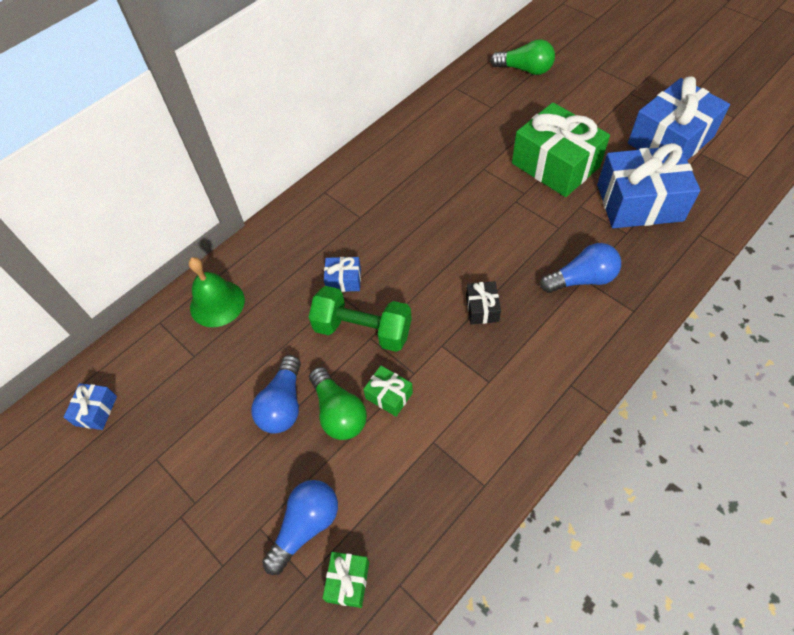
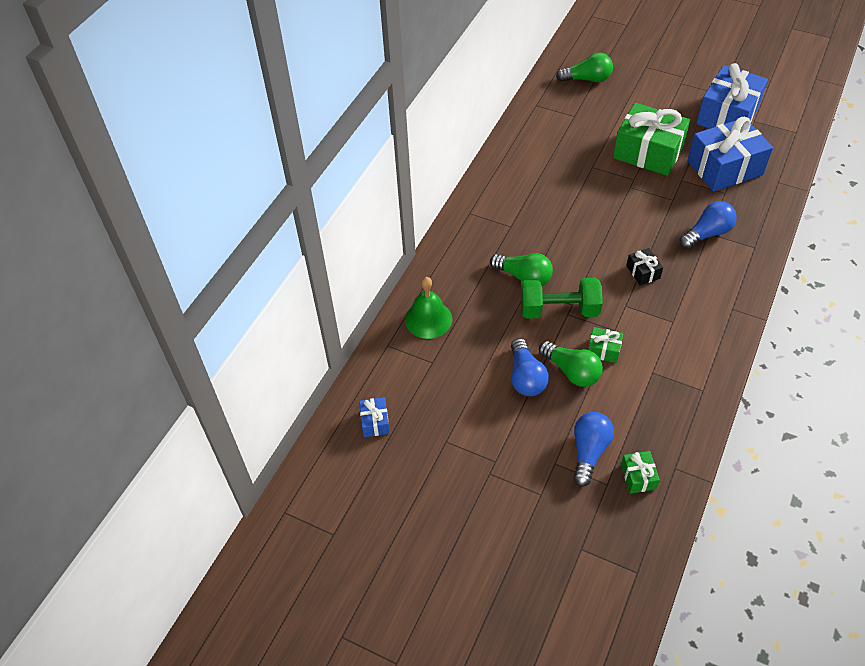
camera: 20 degrees left, 5 degrees down
(344, 280) = (524, 277): blue gift -> green light bulb

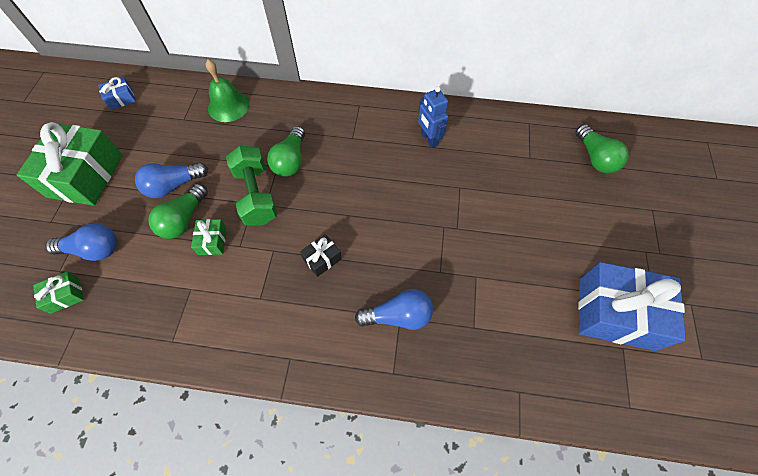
camera: 70 degrees right, 10 degrees up
(532, 173) = (429, 139): none -> blue robot
(648, 152) = (505, 235): green gift -> green gift (85, 176)
(707, 233) = (398, 316): blue light bulb -> blue light bulb turned 45 degrees counterclockwise
(725, 168) = (516, 322): blue gift -> none

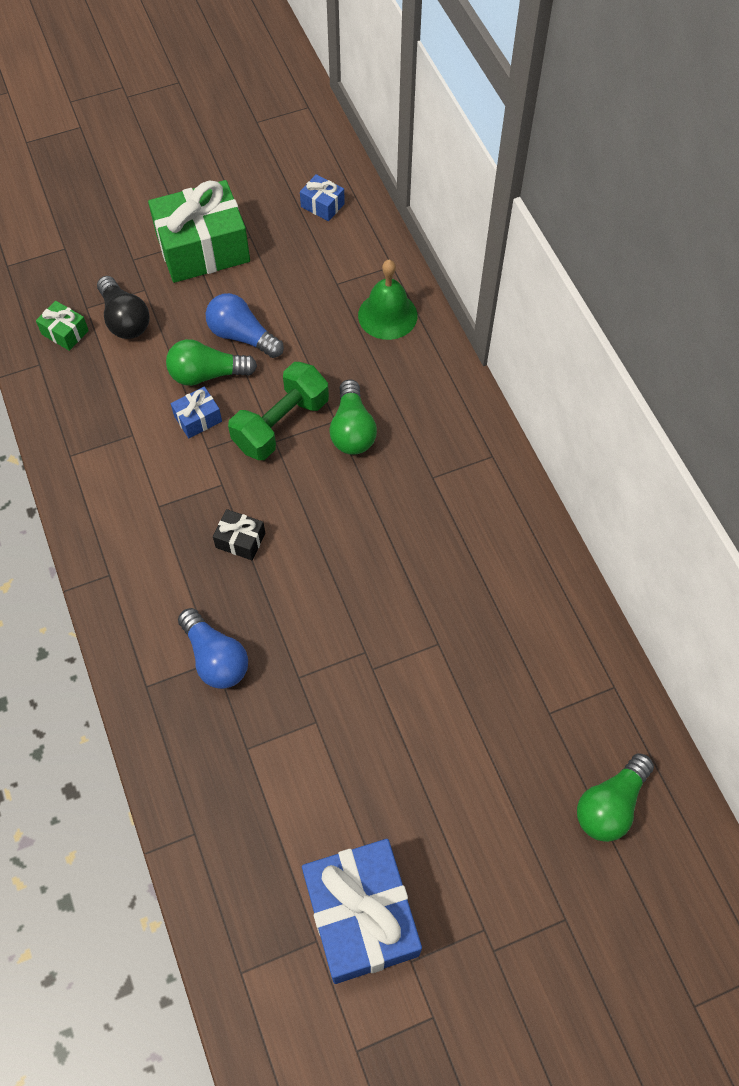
camera: 60 degrees right, 0 degrees up
(93, 250) = (125, 319): blue light bulb -> black light bulb
(212, 241) = (198, 418): green gift -> blue gift
(291, 160) = (352, 430): green light bulb -> green light bulb turned 75 degrees counterclockwise
(429, 139) = (493, 569): blue robot -> none

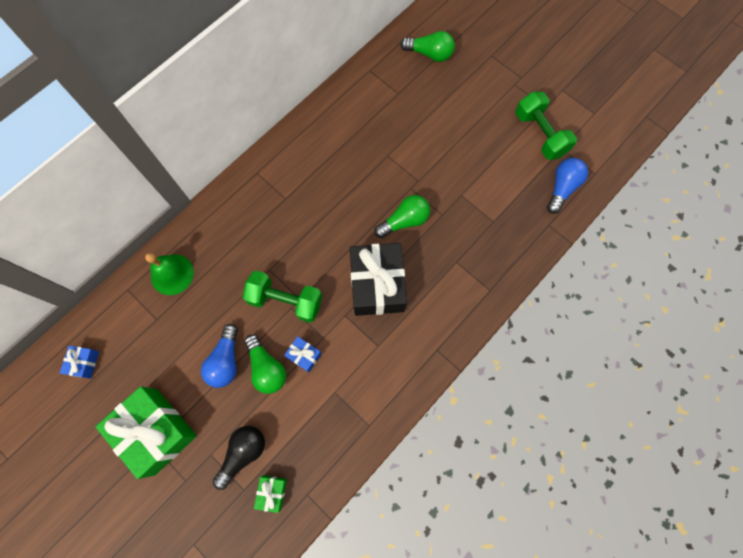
camera: 115 degrees left, 10 degrees up
(215, 658) = (454, 262): blue light bulb -> blue light bulb (562, 188)
(240, 540) = (377, 285): black gift -> black gift, size x2.27
(352, 430) = (271, 256): green light bulb -> green light bulb (404, 221)
(361, 916) = (540, 134): blue gift -> green dumbbell

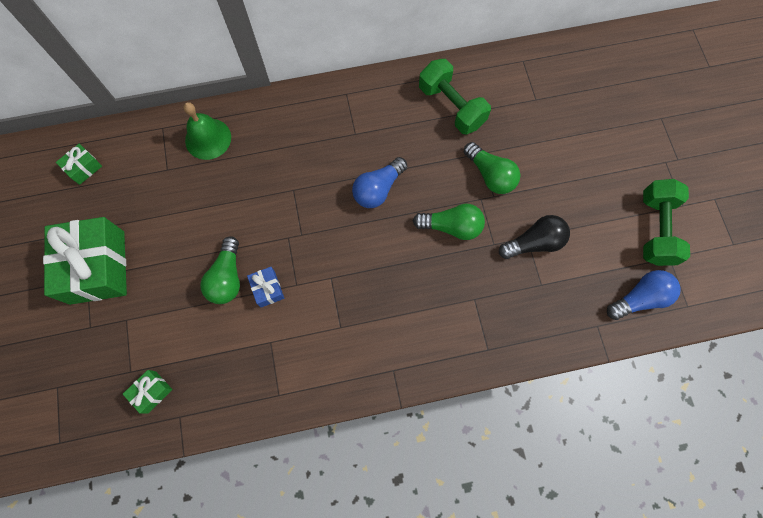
camera: 35 degrees right, 0 degrees up
(84, 363) = (84, 168): blue gift -> green gift
(226, 361) = (197, 246): blue light bulb -> blue light bulb (378, 189)
(243, 453) = (153, 339): black light bulb -> black light bulb (534, 243)
(286, 301) = (287, 228): green dumbbell -> green dumbbell (451, 106)
(377, 285) = (381, 269): black gift -> none
(429, 54) = (596, 80): green light bulb -> green light bulb (490, 175)

